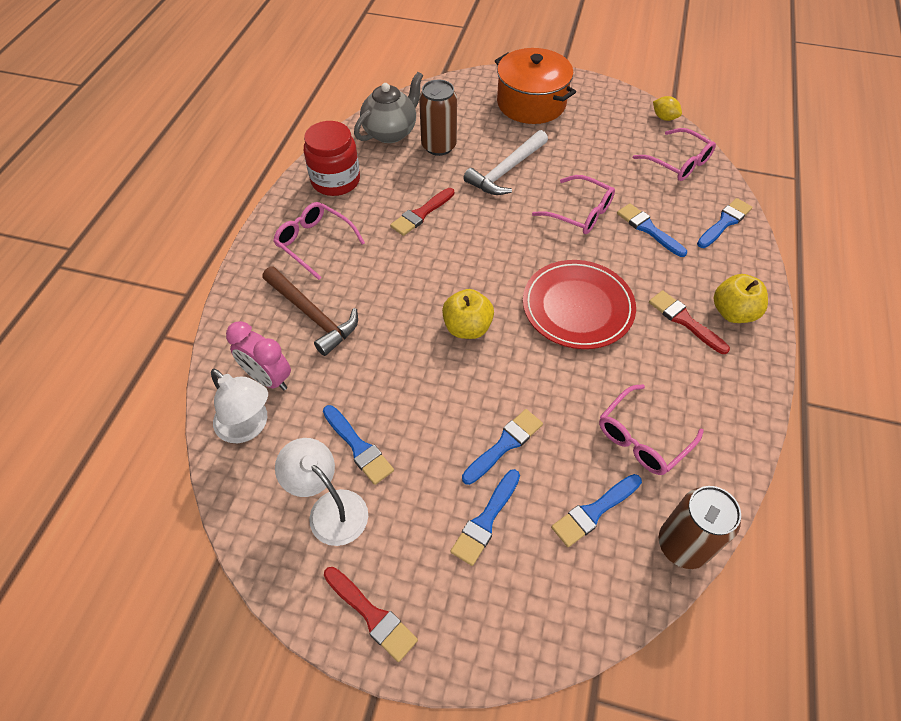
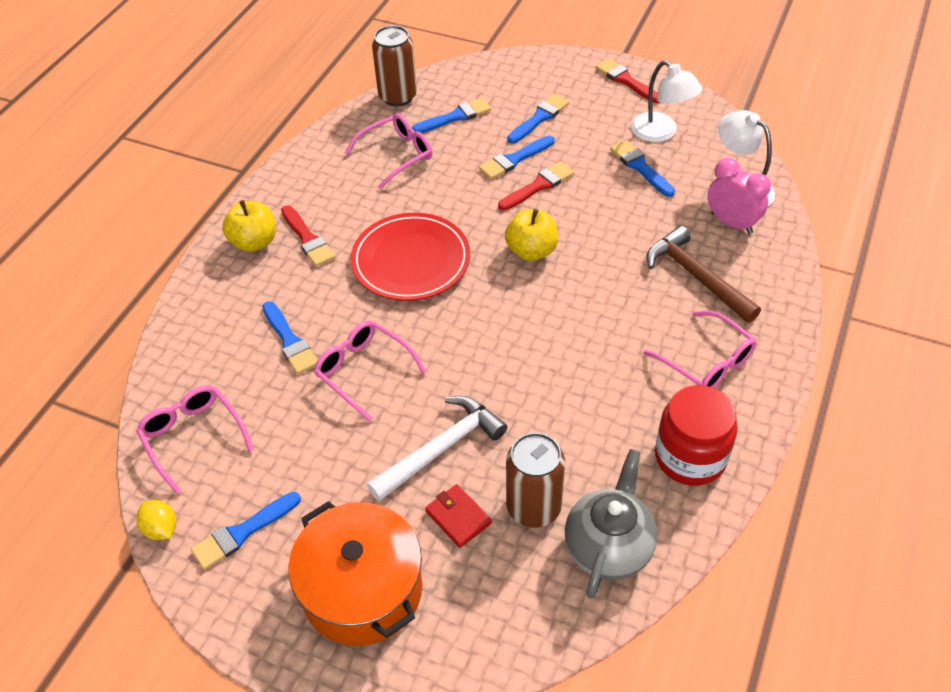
camera: 170 degrees left, 5 degrees down
(391, 132) = (608, 547): grey teapot -> grey teapot turned 150 degrees clockwise
(421, 214) = (569, 390): red brush -> red brush (538, 186)
(485, 137) = (458, 517): none -> red wallet
(724, 222) = (193, 341): blue brush -> blue brush (242, 532)

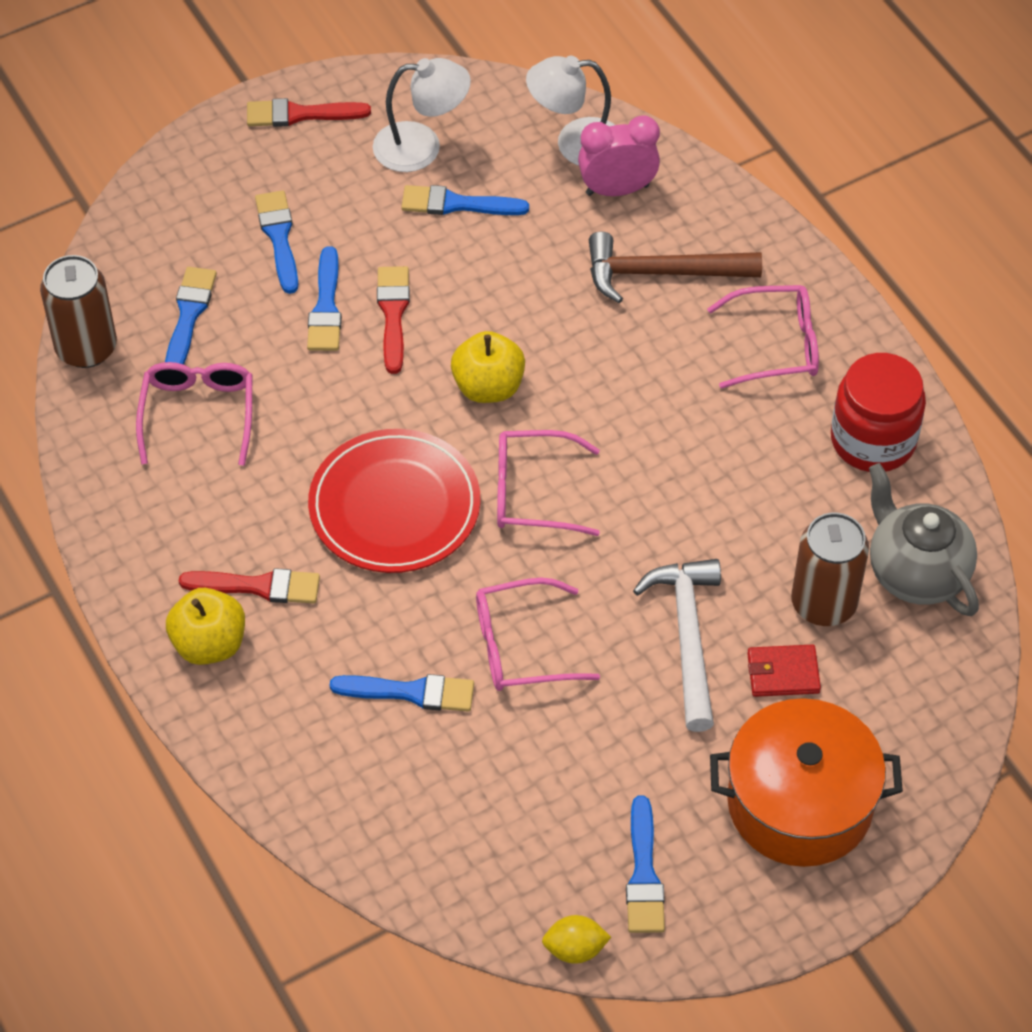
camera: 55 degrees left, 5 degrees up
(193, 438) = (473, 859): pink glasses -> pink glasses (534, 493)

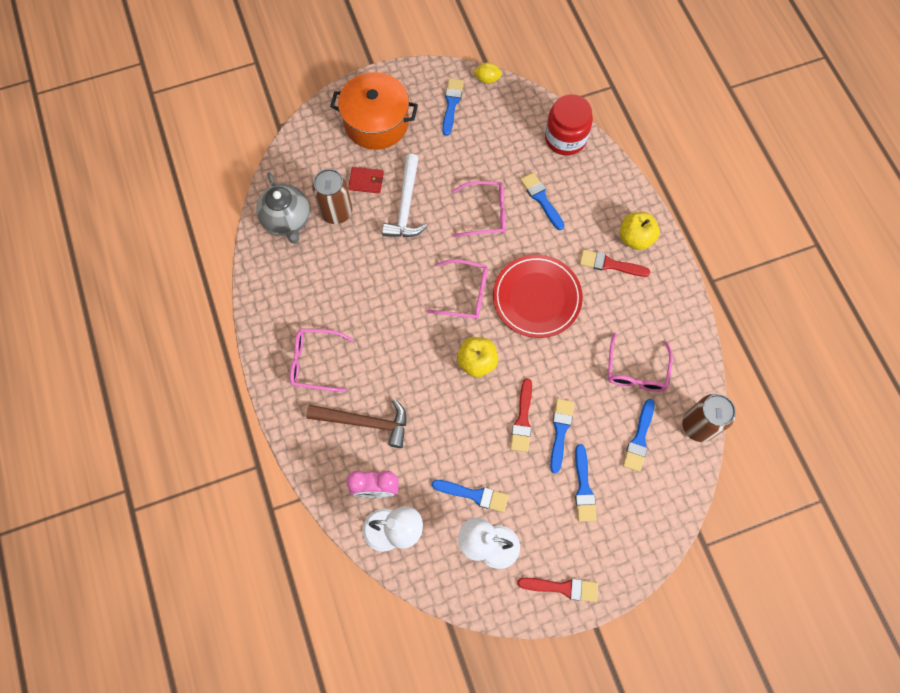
camera: 170 degrees left, 15 degrees up
(411, 692) = (541, 199): blue brush -> blue brush turned 45 degrees clockwise
(873, 440) = (283, 296): red jar -> red jar (565, 138)

